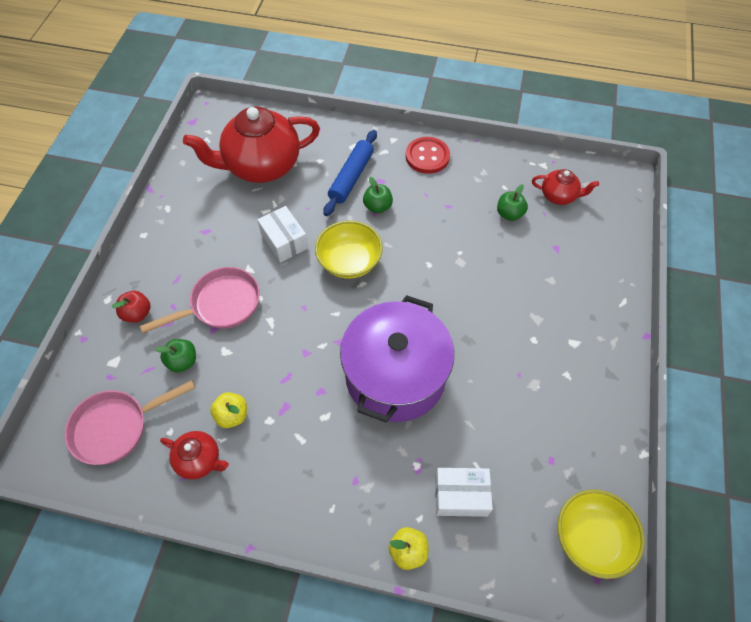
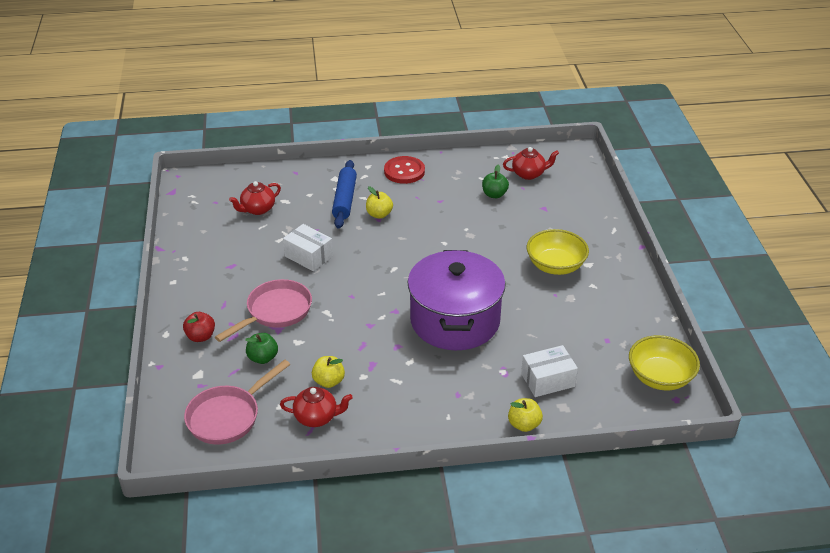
camera: 20 degrees left, 20 degrees down
(261, 166) = (257, 209): red teapot -> red teapot, size x0.47
(349, 261) = (374, 256): yellow bowl -> yellow bowl (555, 266)
(377, 206) = (379, 214): green apple -> yellow apple

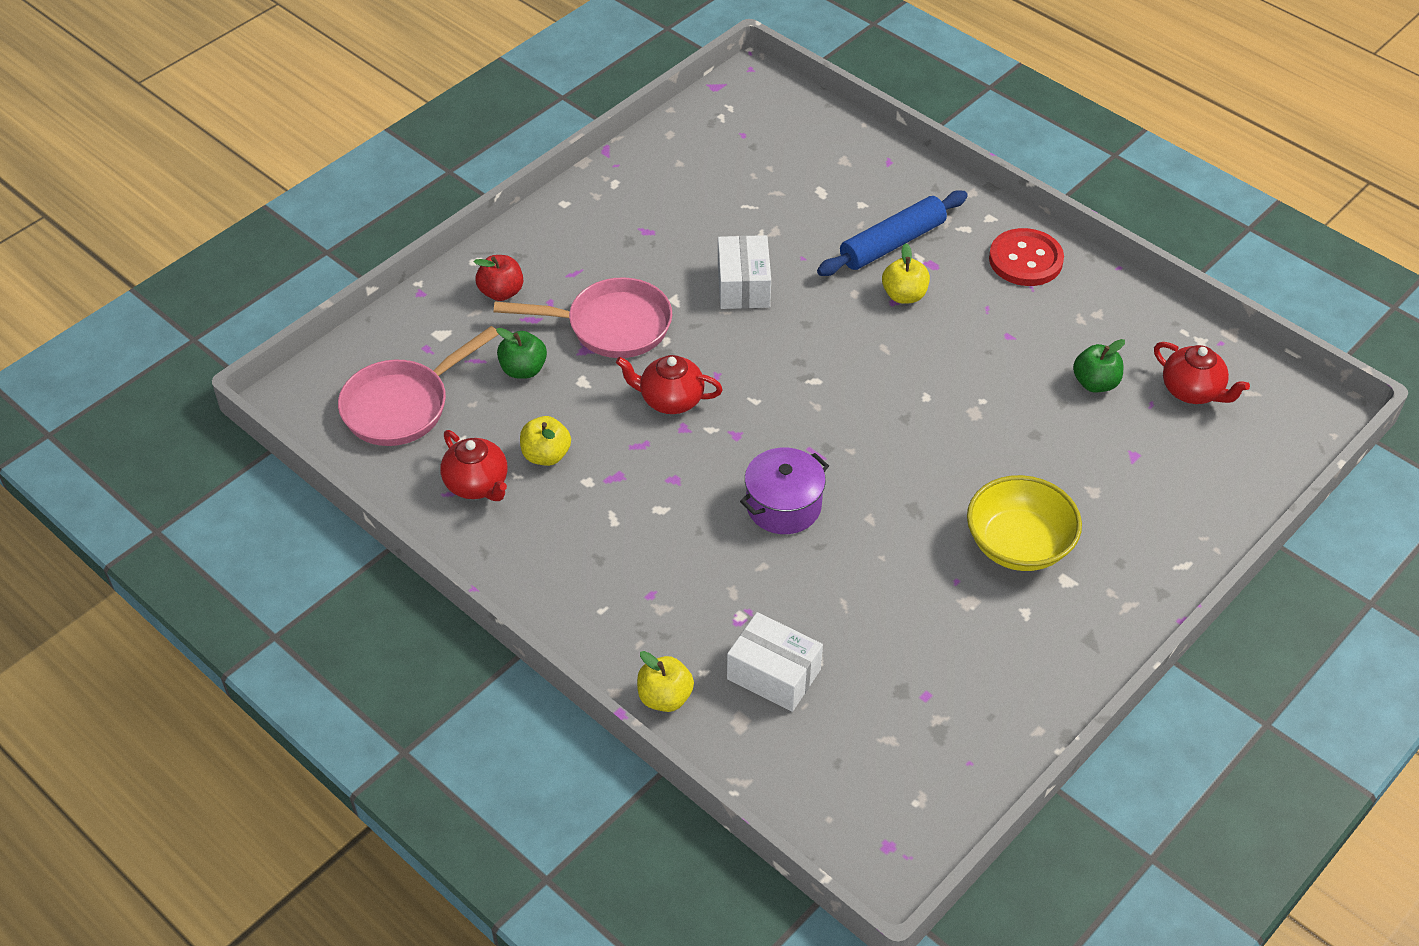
camera: 50 degrees right, 10 degrees up
(228, 416) = (402, 406): pink pan -> pink pan turned 45 degrees counterclockwise
(257, 209) = (774, 179): red teapot -> red teapot (670, 400)
(455, 320) = (783, 506): purple pot -> purple pot, size x0.50
(660, 377) = (913, 802): yellow bowl -> none

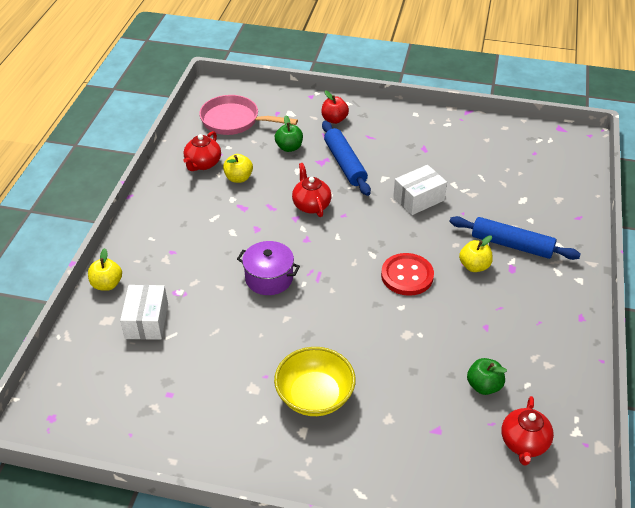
camera: 60 degrees right, 5 degrees down
(611, 326) = (344, 164): pink pan -> blue rolling pin
(1025, 260) = (560, 310): red button -> red button (407, 276)

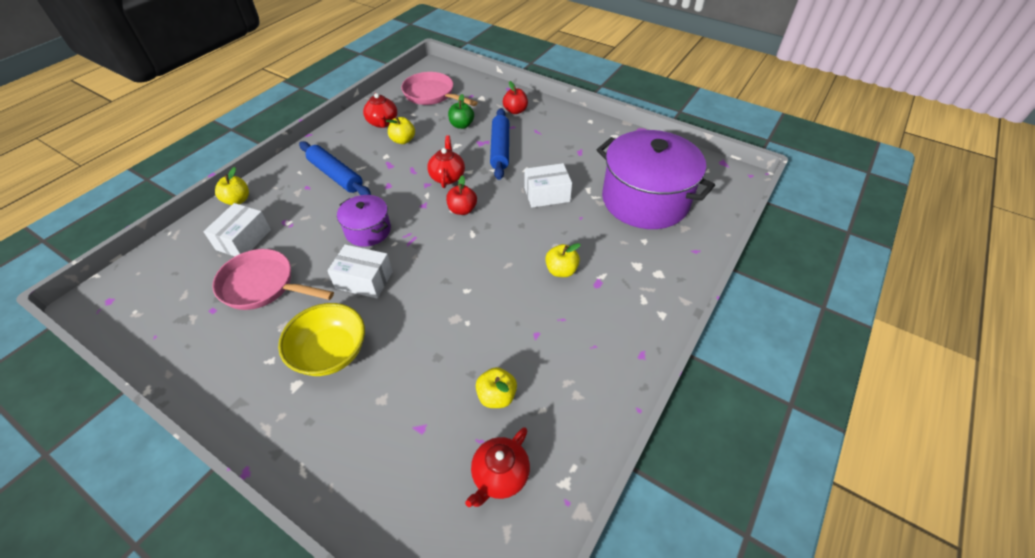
camera: 20 degrees right, 5 degrees up
(203, 164) = (383, 123): red teapot -> red teapot turned 60 degrees counterclockwise
(203, 358) = (263, 286): none -> pink pan
(299, 325) = (364, 280): none -> white box
(348, 234) = (462, 210): none -> red apple
(407, 276) = (491, 262): red button -> none
(484, 386) = (496, 396): green apple -> yellow apple
(511, 182) = (645, 200): none -> purple pot
(511, 245) = (611, 260): blue rolling pin -> blue rolling pin (335, 175)

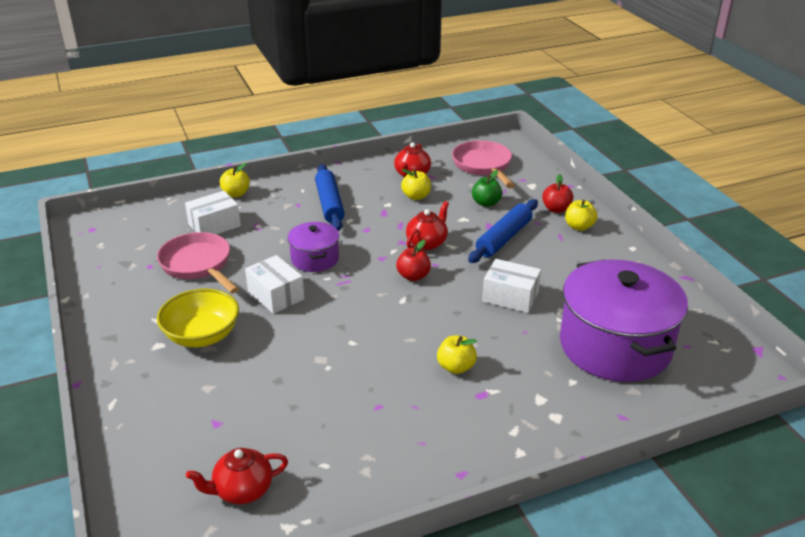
camera: 35 degrees right, 15 degrees down
(496, 396) = (297, 434): yellow apple -> yellow apple (579, 227)

